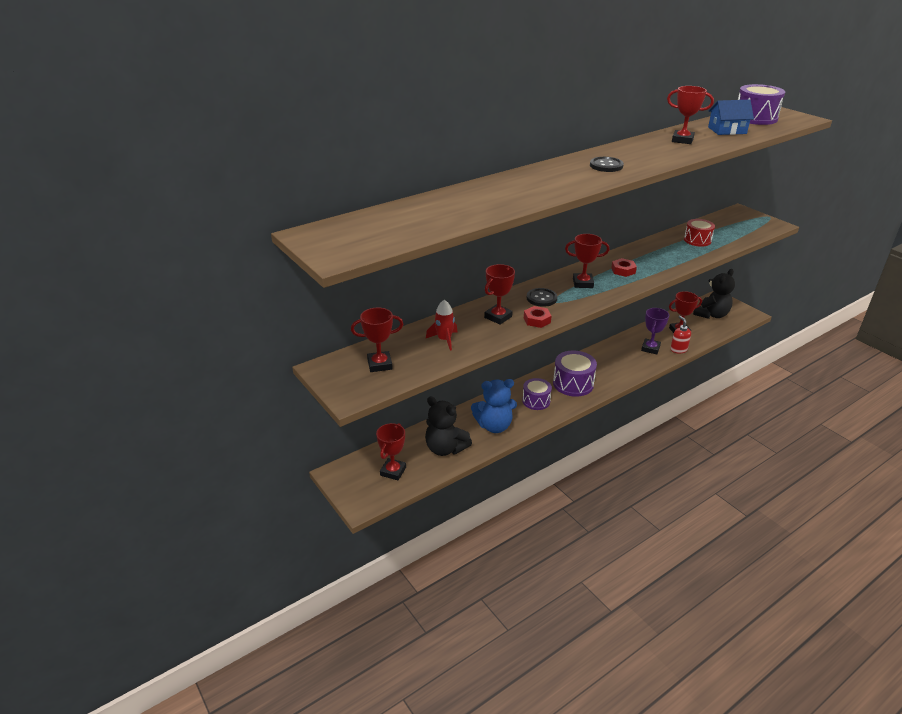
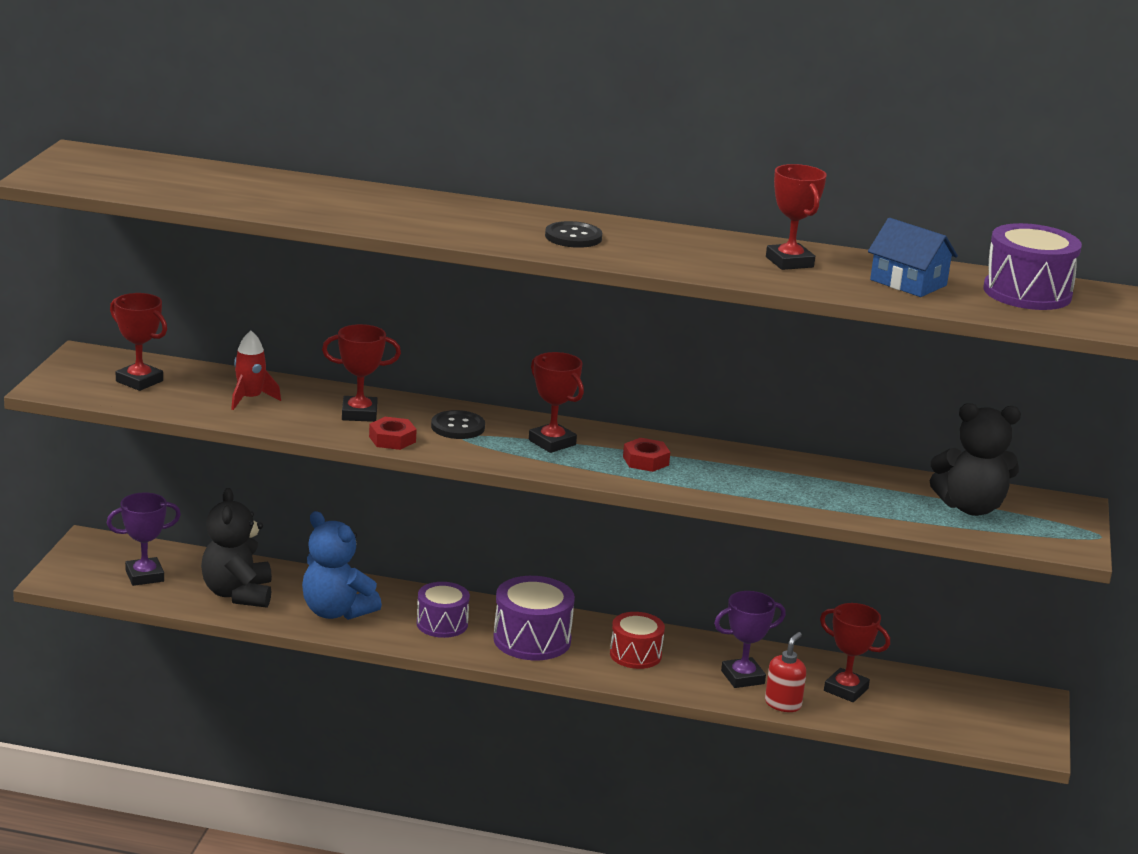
camera: 45 degrees right, 10 degrees down
(393, 471) = (144, 576): red trophy -> purple trophy
(697, 240) = (867, 493): red drum -> red drum (635, 654)
(711, 315) = (959, 707): black teddy bear -> black teddy bear (970, 507)

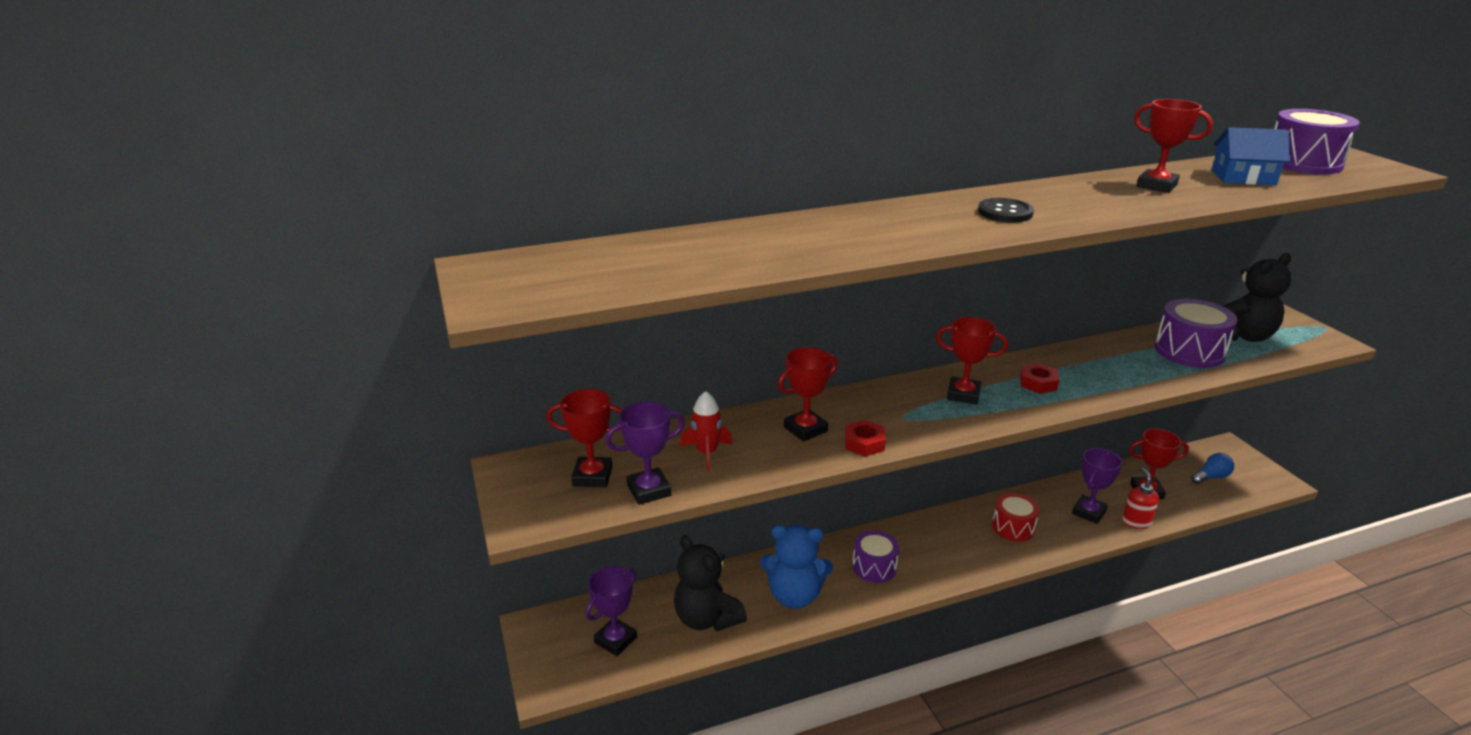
camera: 30 degrees left, 5 degrees up
(167, 404) = (649, 490): none -> purple trophy
(458, 427) = (887, 409): black button -> none
(532, 639) = (942, 549): purple drum -> purple drum (1189, 351)
(953, 711) = (1211, 477): none -> blue light bulb

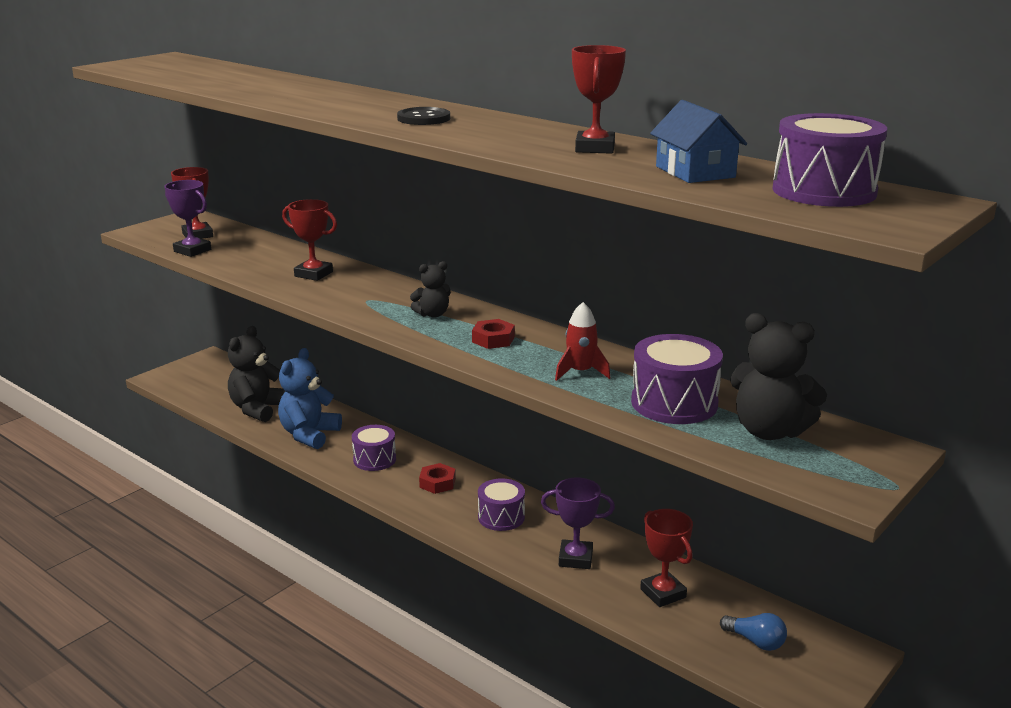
camera: 60 degrees right, 5 degrees down
(615, 640) = (214, 385): purple trophy -> none
(706, 453) = (252, 255): red rocket -> red rocket (580, 372)
(794, 596) = (309, 435): blue teddy bear -> blue teddy bear turned 45 degrees clockwise
(864, 443) = (311, 294): red nut -> red nut (437, 483)
(963, 394) = (432, 314): red trophy -> black teddy bear
(1013, 527) = (501, 517): red drum -> purple drum
(1136, 522) = (590, 592): red soap dispenser -> none

